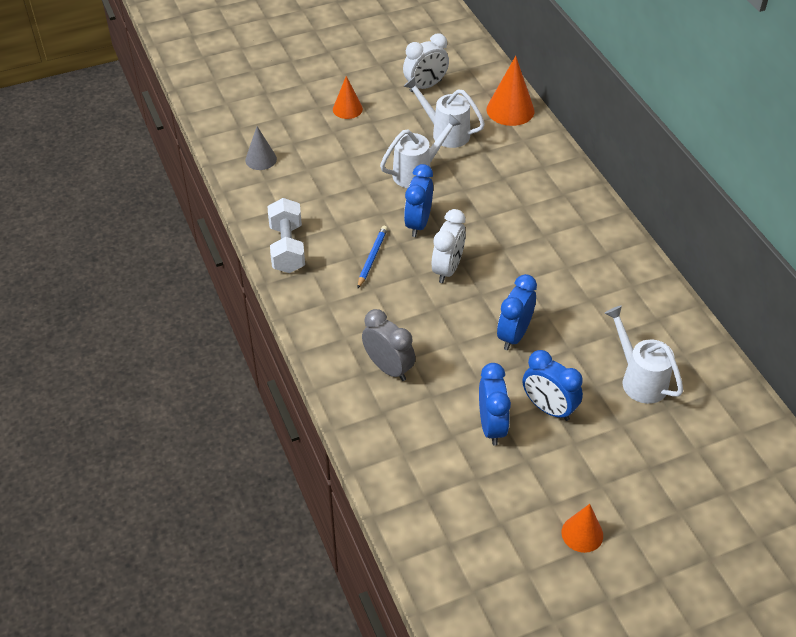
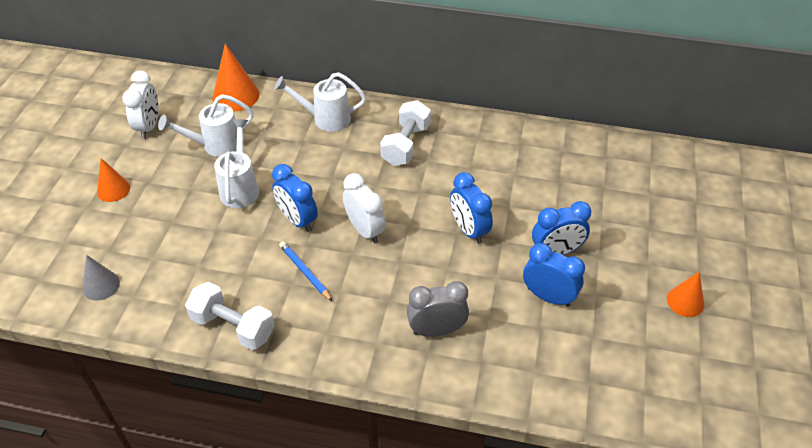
camera: 55 degrees left, 0 degrees up
(569, 242) = (406, 145): none -> white dumbbell
(639, 380) = (567, 186): white watering can -> white watering can (326, 119)

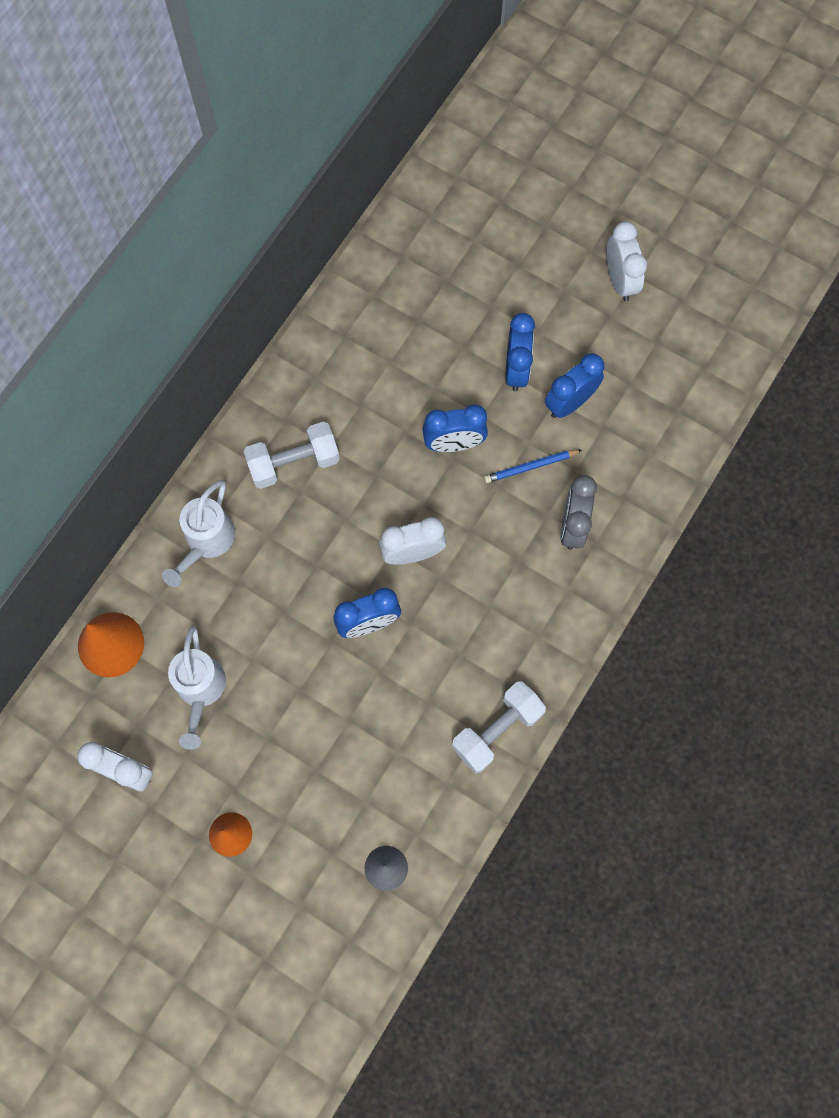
camera: 70 degrees left, 25 degrees up
(240, 188) = (290, 677): white watering can -> none
(305, 272) = (449, 635): blue pencil -> blue pencil (530, 467)
(406, 145) = (294, 462): white dumbbell -> white dumbbell turned 60 degrees counterclockwise
(685, 301) = (619, 281): orange cone -> white clock

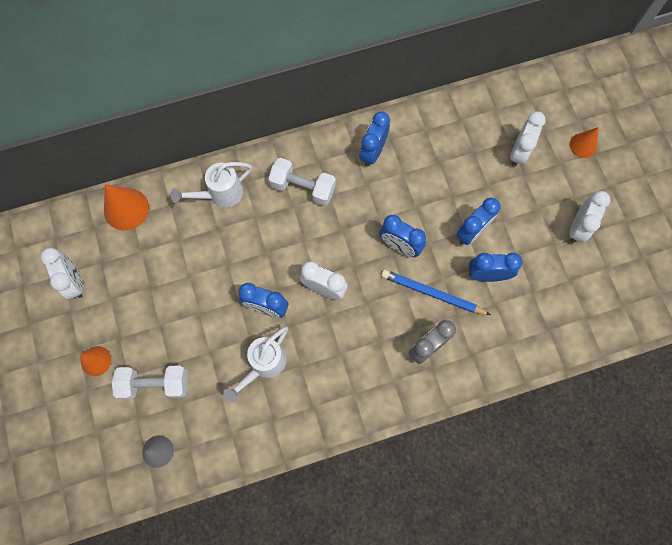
camera: 40 degrees right, 0 degrees up
(200, 690) = (149, 270): white watering can -> white watering can (264, 364)
(337, 364) = (373, 152): none -> blue clock
(493, 245) = (519, 152): none -> white clock
(497, 730) = (284, 427): white dumbbell -> white dumbbell (155, 384)
(530, 467) = (432, 293): blue pencil -> blue pencil, size x1.52
(553, 187) = (583, 145): none -> orange cone

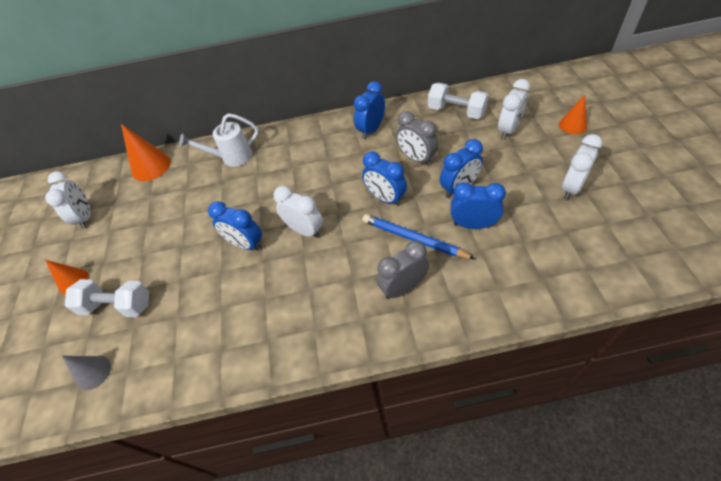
camera: 15 degrees right, 20 degrees down
(264, 364) = (228, 294): white watering can -> none
(303, 188) = (304, 154): white dumbbell -> white dumbbell (456, 111)
(426, 193) = (416, 158): none -> grey clock

